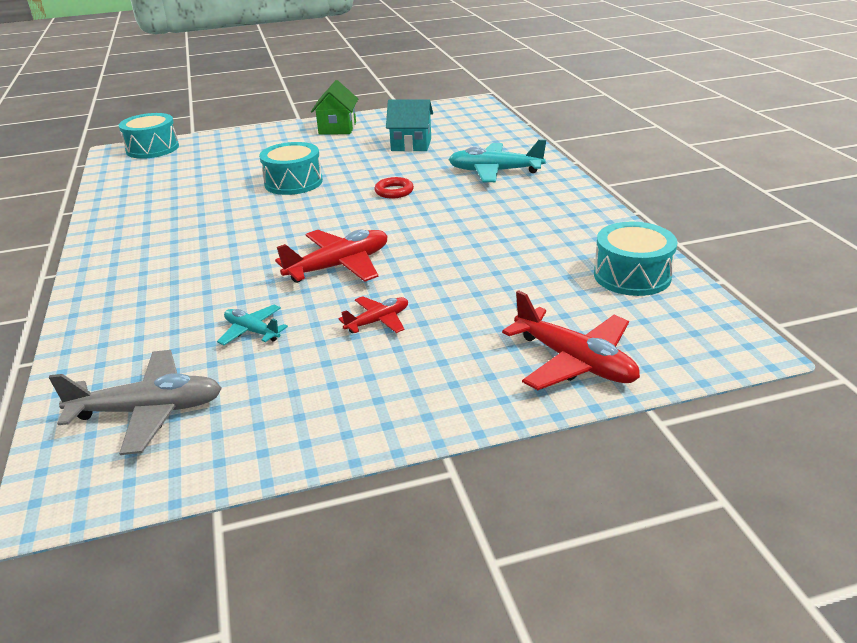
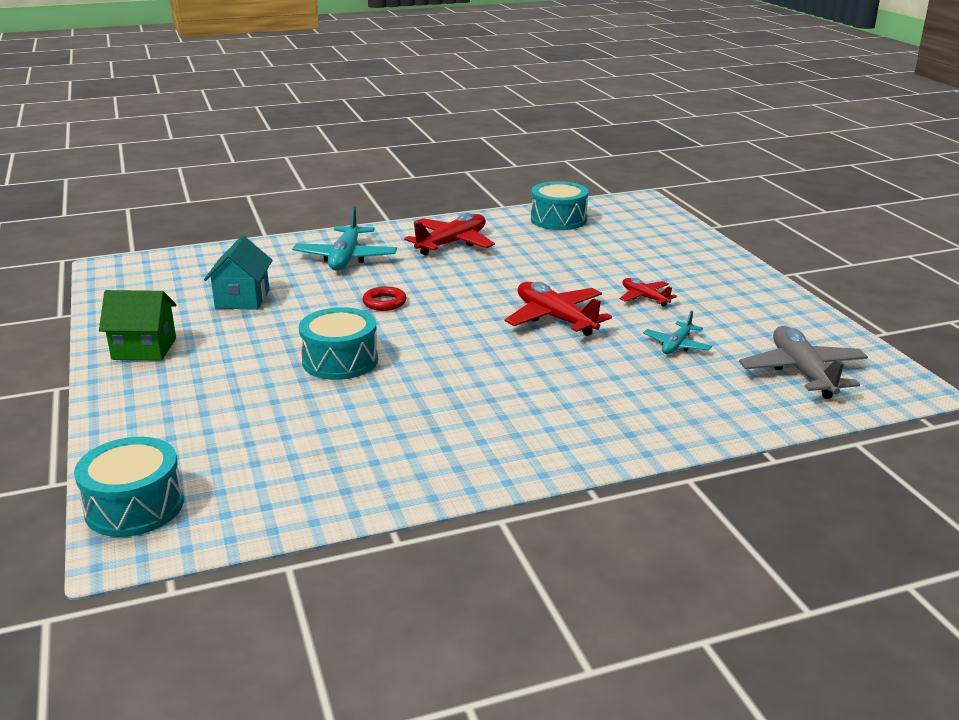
camera: 95 degrees left, 5 degrees down
(574, 362) = (673, 239): red plane -> red plane (452, 243)

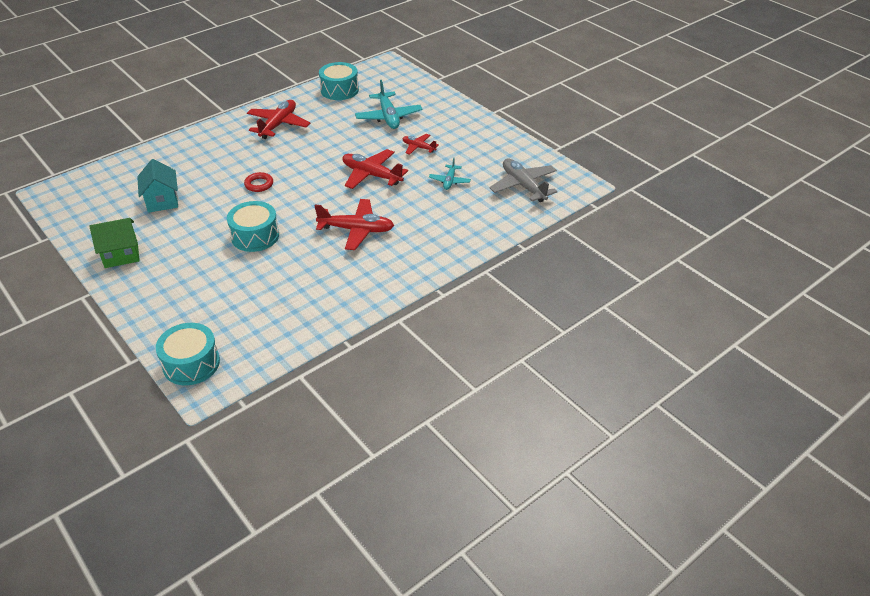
camera: 20 degrees left, 15 degrees up
(346, 258) = (213, 151): turquoise plane -> turquoise plane (388, 117)
(496, 381) = (356, 230): none -> red plane

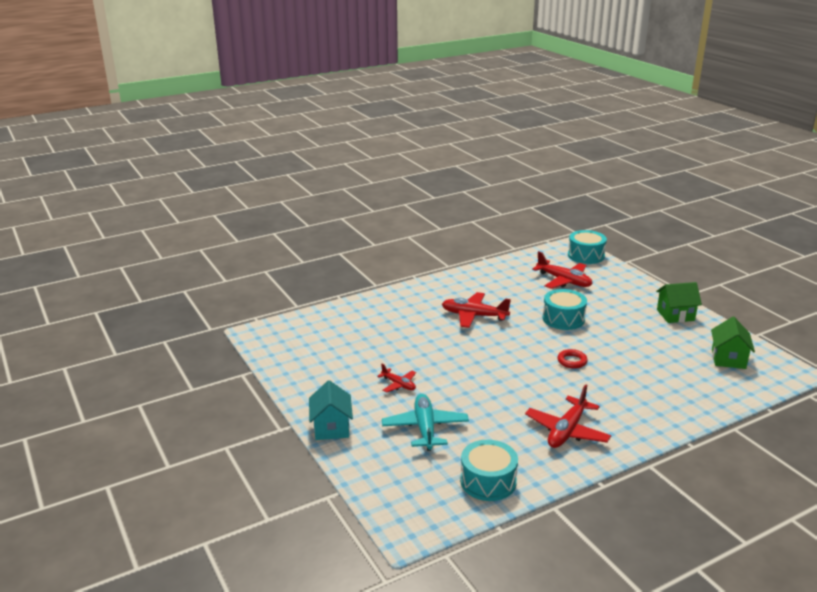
camera: 170 degrees left, 15 degrees down
(101, 202) = (728, 359): none -> green house
(162, 201) = (665, 354): turquoise house -> turquoise house (331, 428)
(371, 175) = (455, 360): red plane -> red plane (564, 281)
(449, 181) = (378, 347): turquoise plane -> none
(523, 186) = (309, 337): grey plane -> none

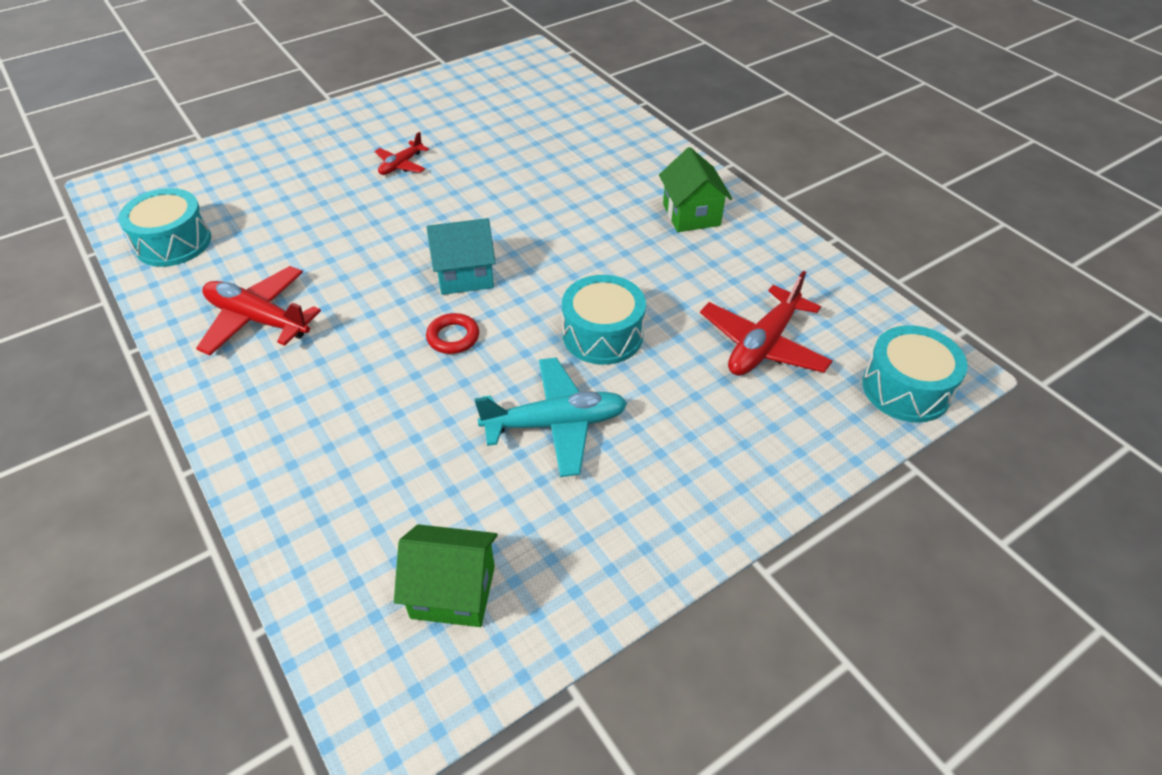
camera: 85 degrees right, 20 degrees up
(331, 428) = (315, 124): turquoise house -> turquoise house (465, 275)
(425, 428) = (298, 190): turquoise plane -> turquoise plane (555, 424)
(474, 316) = (599, 227): red plane -> none
(675, 315) = (644, 522): green house -> green house (691, 214)

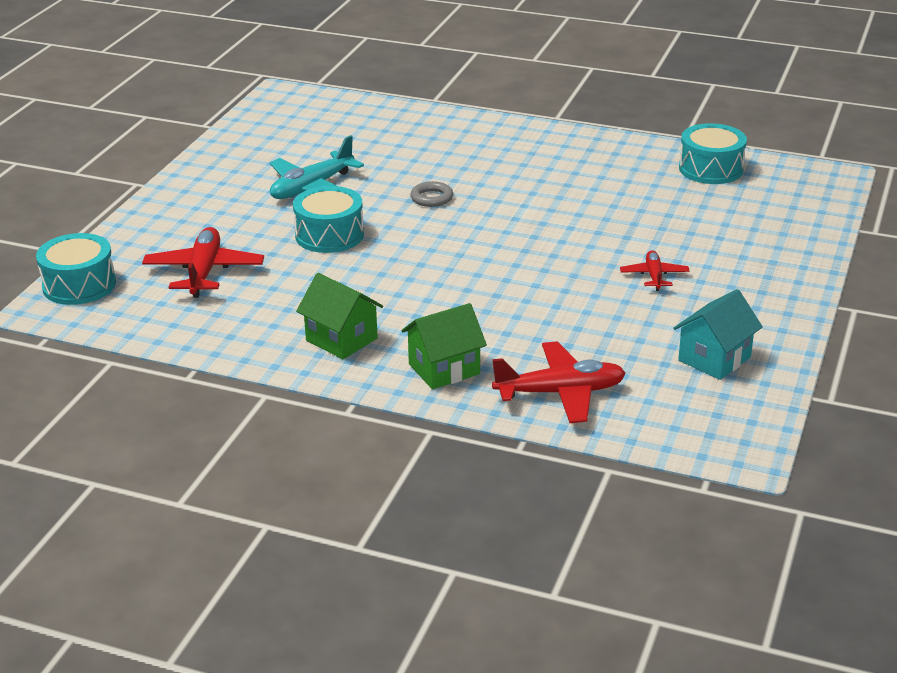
camera: 145 degrees right, 15 degrees down
(258, 319) = (571, 161): red plane -> red plane (560, 393)
(453, 337) = (431, 198): red ring -> grey ring
(453, 592) = (296, 125): green house -> green house (444, 369)
(465, 275) = (474, 229): turquoise house -> turquoise house (714, 359)

